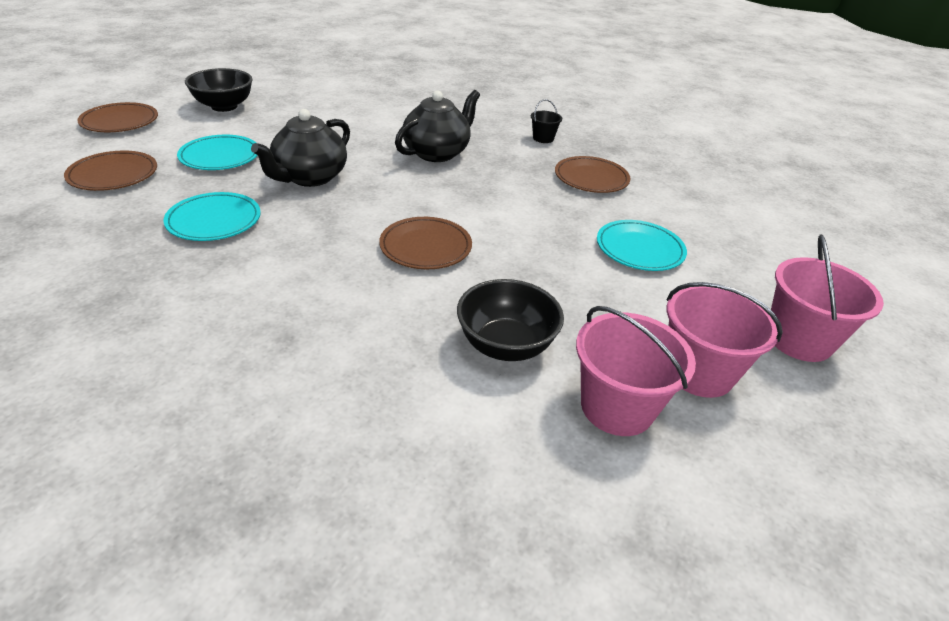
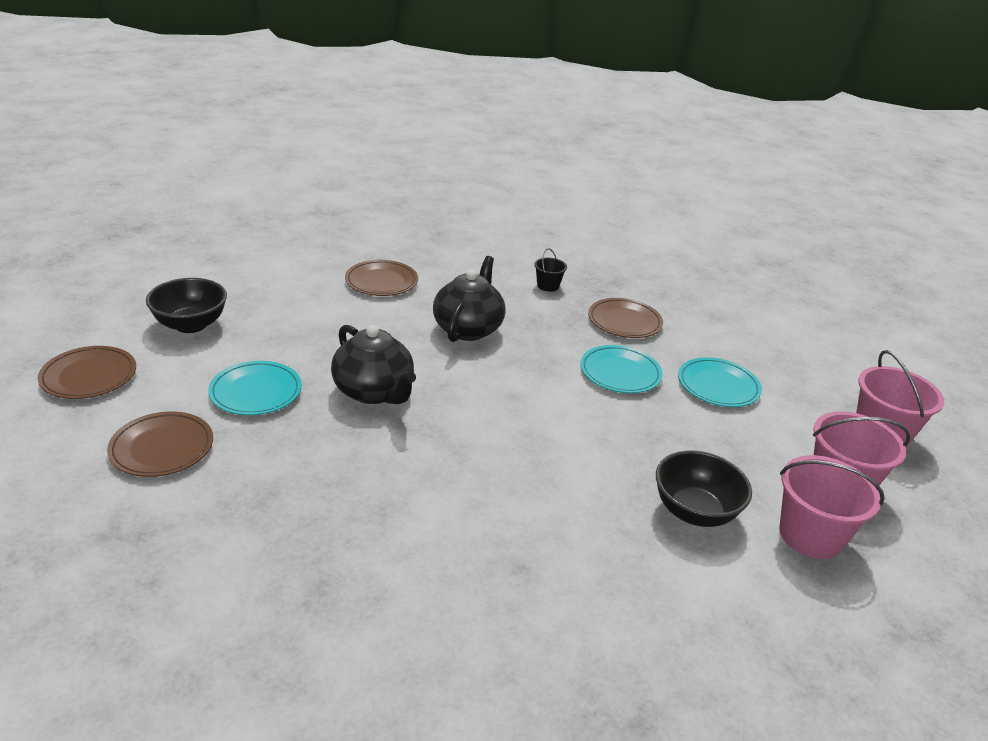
camera: 25 degrees left, 5 degrees down
(214, 221) = (331, 470): turquoise plate -> turquoise plate (620, 373)
(309, 177) = (374, 392): black teapot -> black teapot turned 45 degrees counterclockwise
(425, 247) = (551, 437): brown plate -> brown plate (381, 282)

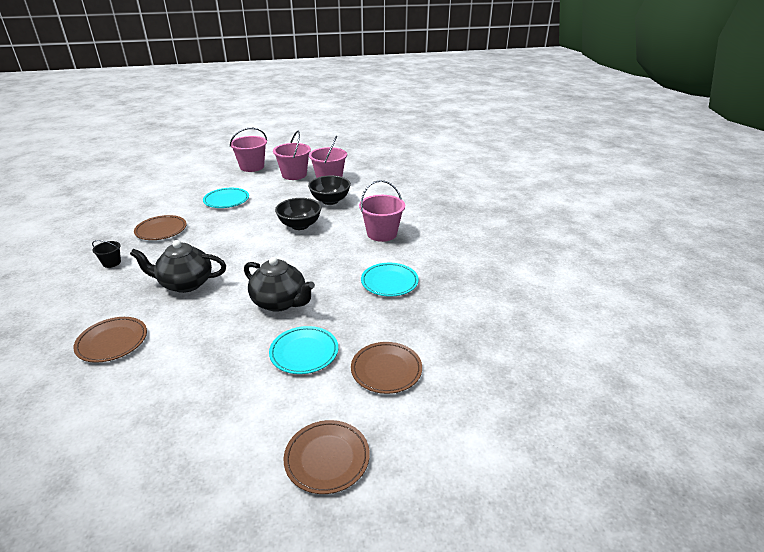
camera: 105 degrees left, 0 degrees up
(191, 325) = (218, 433): black bowl -> black bowl (300, 225)
(374, 392) = (280, 302): black teapot -> black teapot turned 90 degrees clockwise
(522, 551) = (382, 233): none -> pink bucket
(620, 373) = (224, 226): turquoise plate -> turquoise plate (389, 282)

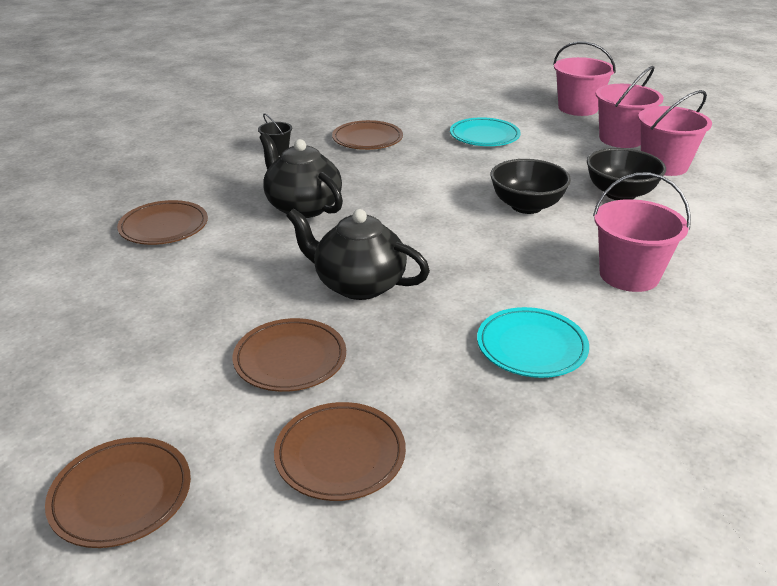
camera: 50 degrees right, 0 degrees up
(280, 302) = (358, 284): black teapot -> black teapot turned 120 degrees clockwise
(304, 352) = (290, 359): turquoise plate -> brown plate

